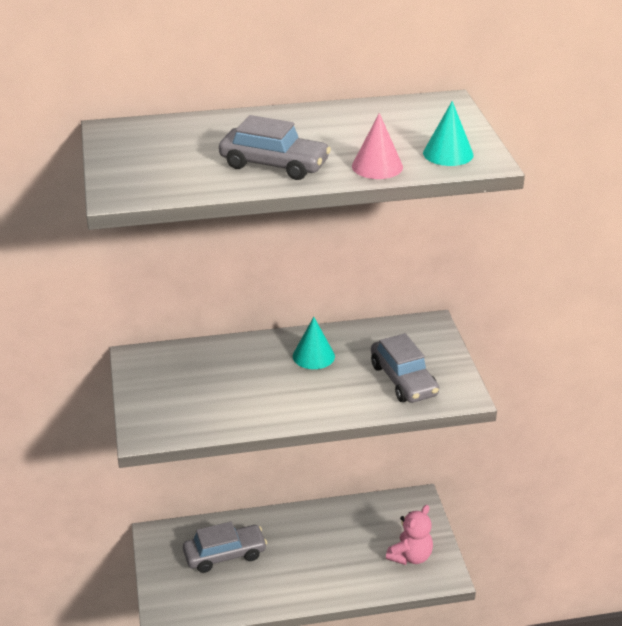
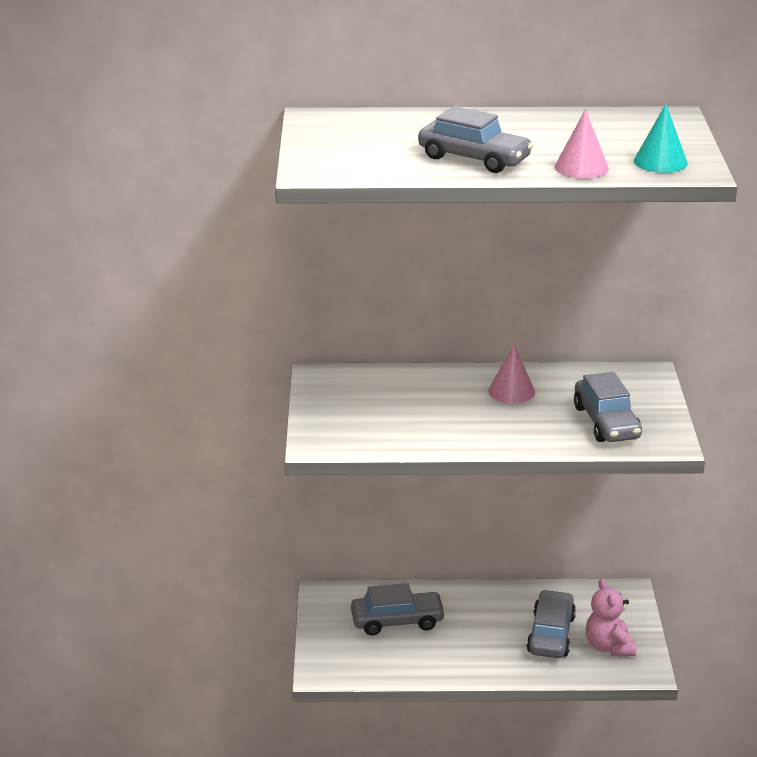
camera: 10 degrees right, 5 degrees down
(313, 356) = (511, 391): turquoise cone -> pink cone
(359, 551) = (551, 634): none -> grey car
(410, 556) = (609, 646): pink teddy bear -> pink teddy bear turned 120 degrees clockwise

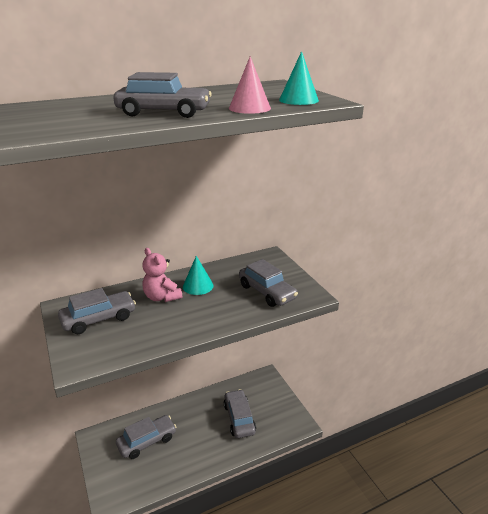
camera: 25 degrees left, 0 degrees up
(360, 401) = (99, 319): none -> grey car
(511, 391) = (198, 286): pink cone -> turquoise cone
(609, 646) = (273, 415): pink teddy bear -> pink teddy bear (162, 297)

